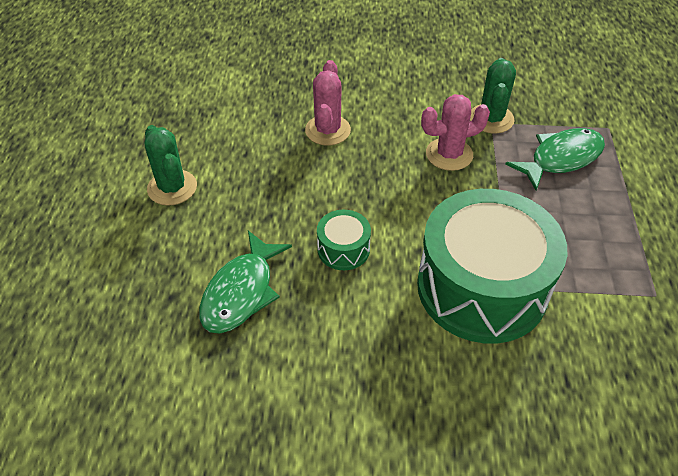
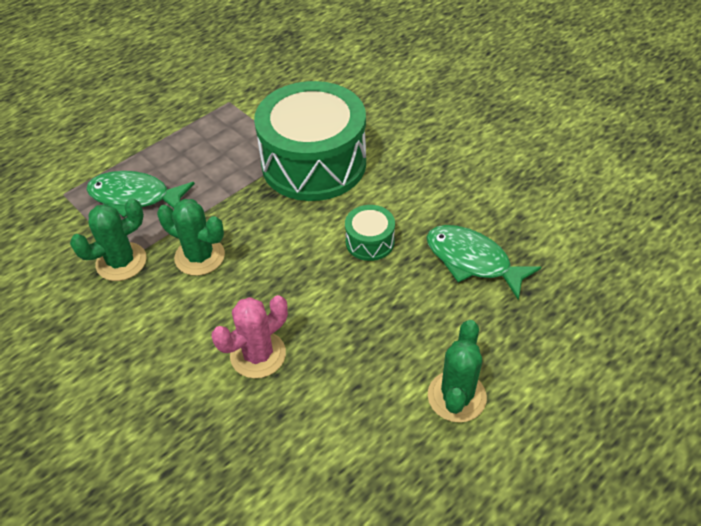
camera: 135 degrees left, 0 degrees up
(241, 292) = (472, 261): green fish -> green fish turned 120 degrees counterclockwise
(449, 154) = (200, 256): pink cactus -> green cactus

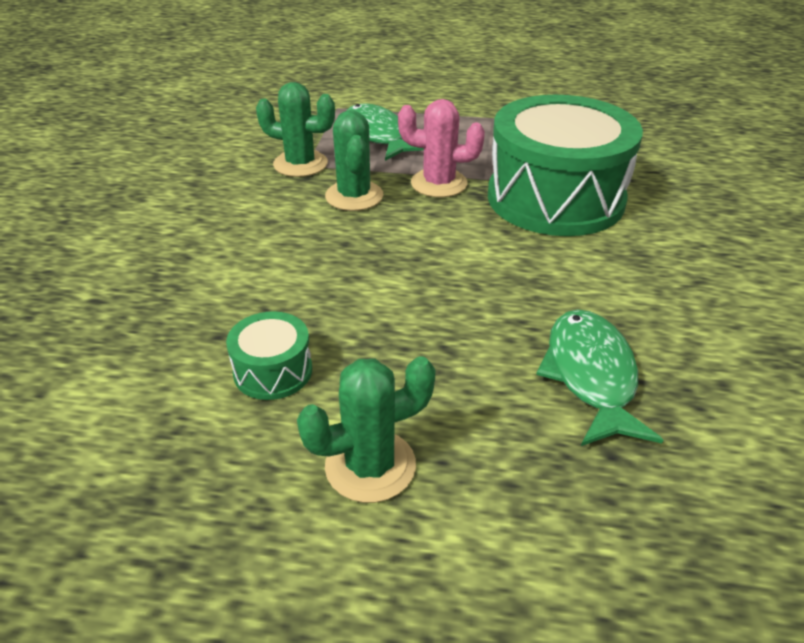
camera: 50 degrees right, 10 degrees down
(258, 355) = (277, 285): pink cactus -> pink cactus (439, 183)
(370, 242) = (508, 283): green drum -> green drum (273, 371)

